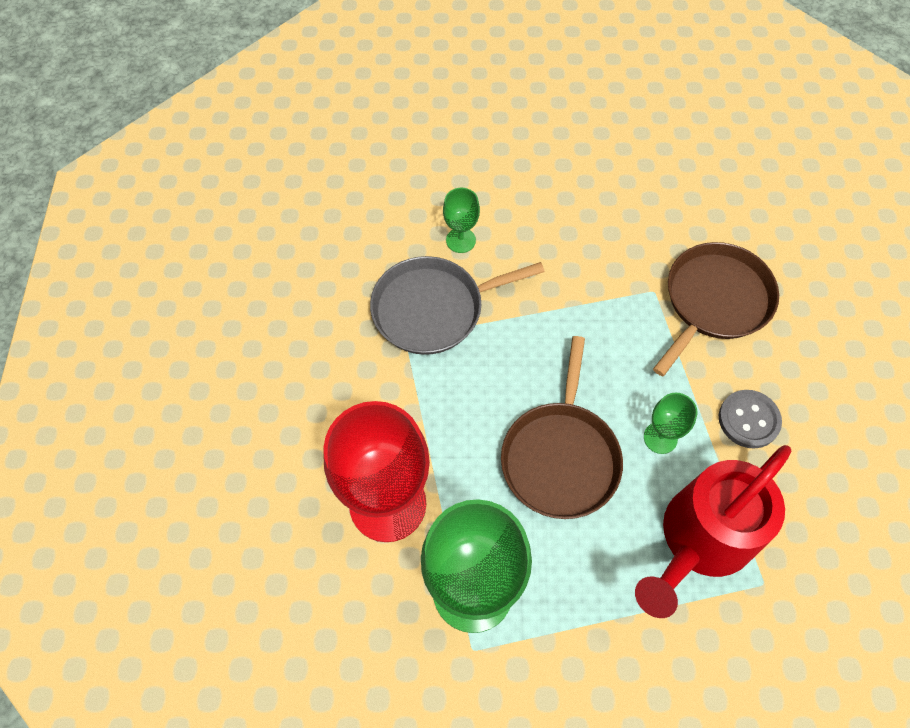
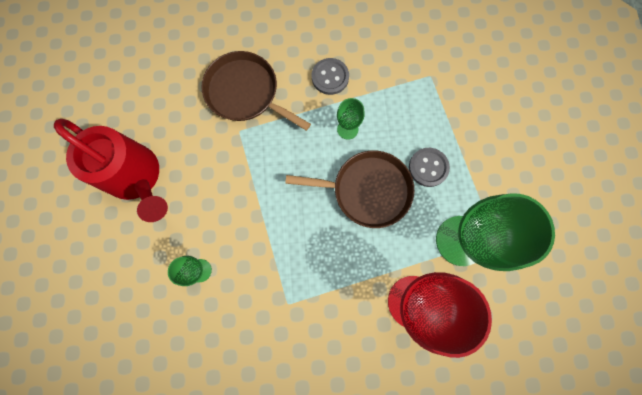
camera: 95 degrees left, 15 degrees up
(433, 309) = (262, 286): grey pan -> none
(596, 556) = (428, 167): none -> grey button
(699, 542) = (411, 109): red watering can -> red watering can (138, 178)

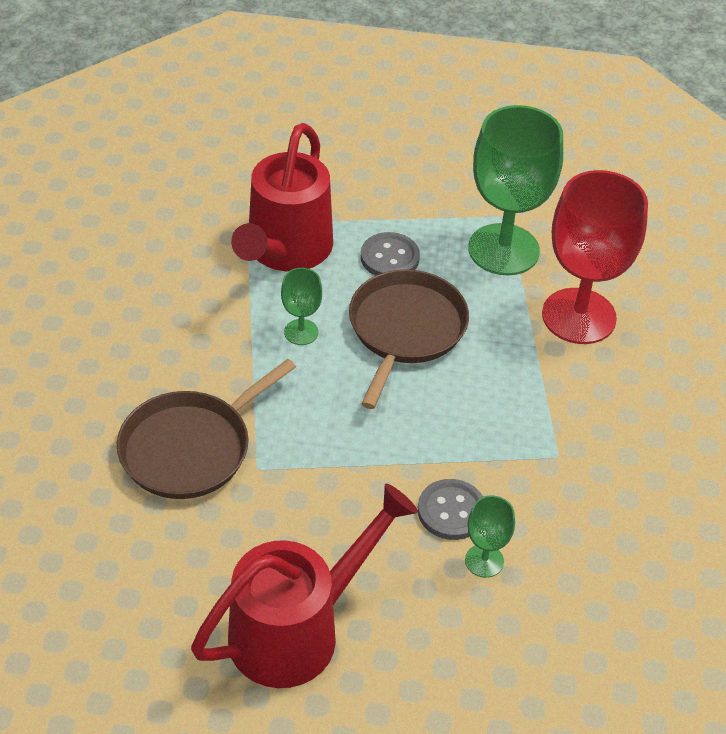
camera: 80 degrees left, 30 degrees down
(330, 77) = (205, 335): grey button -> grey button (451, 511)
(412, 103) = (285, 252): none -> red watering can

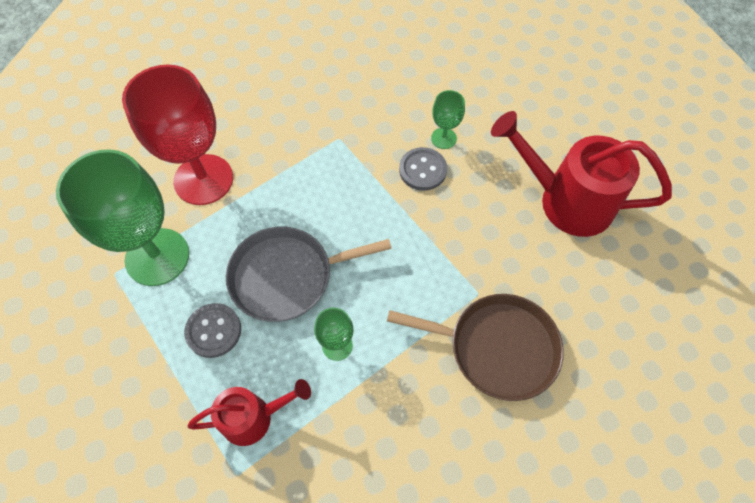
camera: 120 degrees left, 15 degrees up
(285, 252) = (255, 417): red watering can -> red watering can, size x0.58
(405, 330) = (287, 276): brown pan -> grey pan

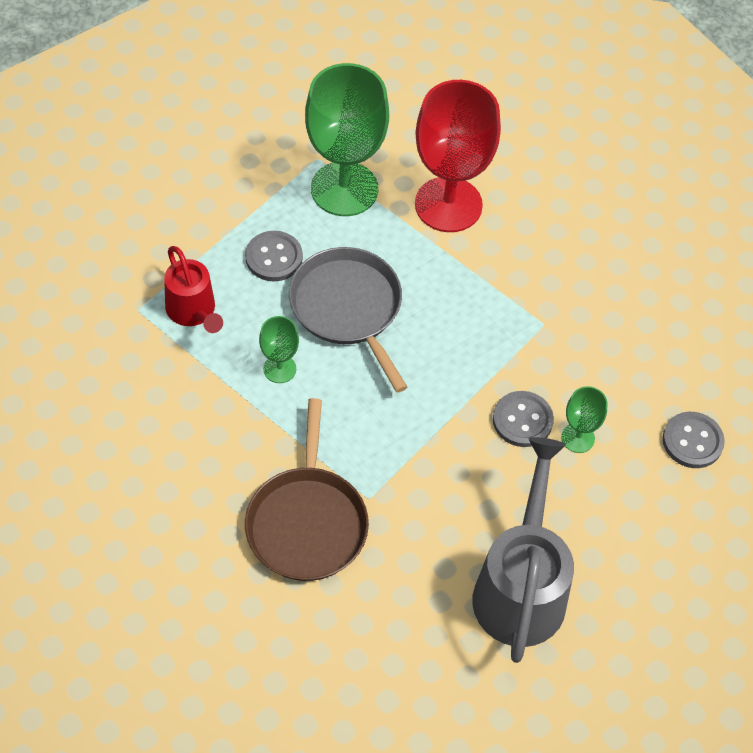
camera: 75 degrees right, 5 degrees down
(456, 73) = (692, 441): none -> grey button
(564, 200) = (521, 586): red watering can -> grey watering can

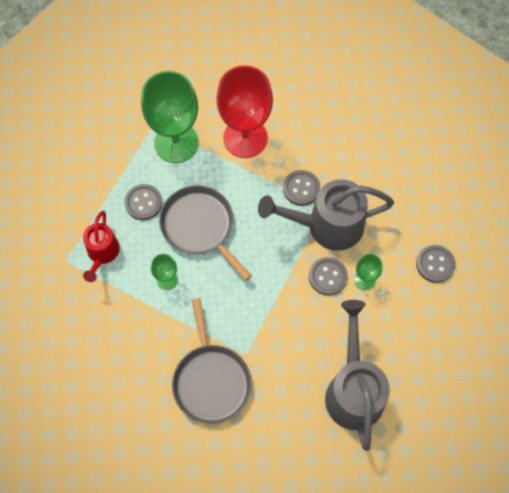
camera: 10 degrees left, 10 degrees up
(193, 312) = (102, 254): red watering can -> red watering can turned 45 degrees clockwise
(307, 522) = (211, 380): brown pan -> grey pan
(514, 291) = (301, 188): none -> grey button
(538, 350) = (326, 226): none -> grey watering can

